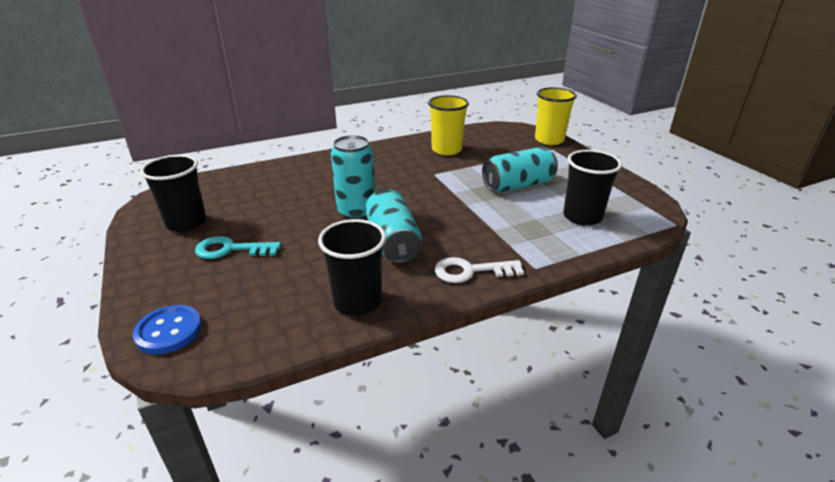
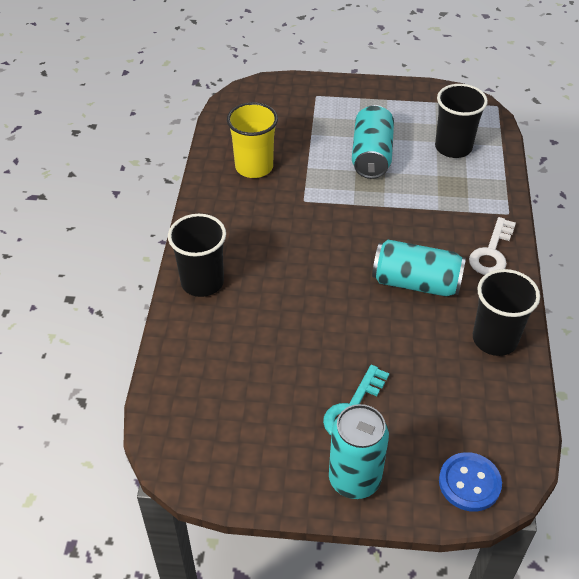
camera: 60 degrees left, 15 degrees up
(186, 223) = (266, 439): black cup -> black cup (202, 282)
(356, 212) = (342, 289): turquoise can -> turquoise can (354, 479)
(549, 140) = (294, 86): yellow cup -> none

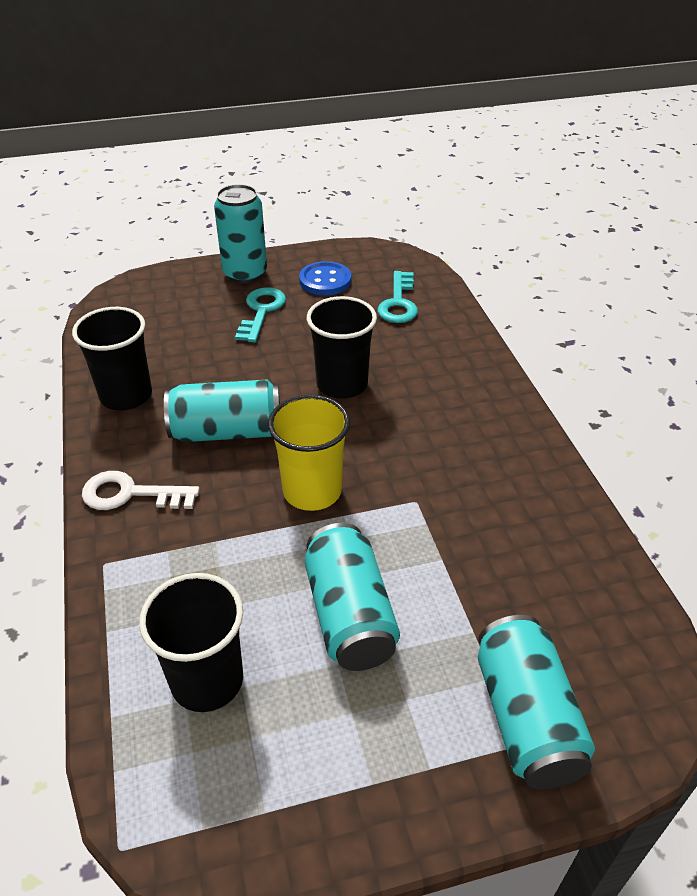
camera: 160 degrees right, 5 degrees down
(202, 282) = (471, 373): black cup -> black cup (342, 384)
(213, 380) = (398, 303): none -> turquoise key
(254, 167) = (521, 536): yellow cup -> yellow cup (312, 491)
(308, 102) = (526, 717): none -> turquoise can
(469, 483) = (148, 290): blue button -> blue button (325, 280)
(491, 252) = (130, 494): white key -> white key turned 90 degrees counterclockwise

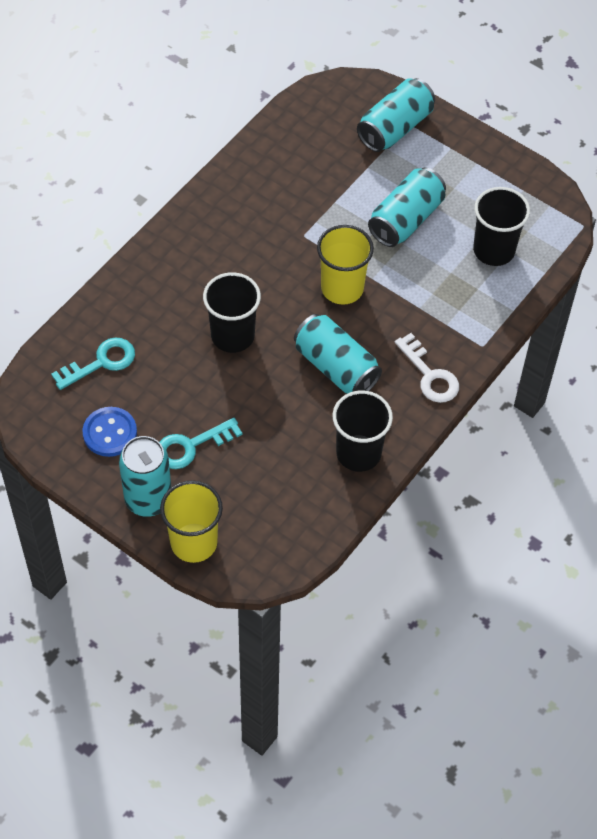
camera: 130 degrees left, 15 degrees up
(181, 277) = (194, 542): none -> yellow cup

